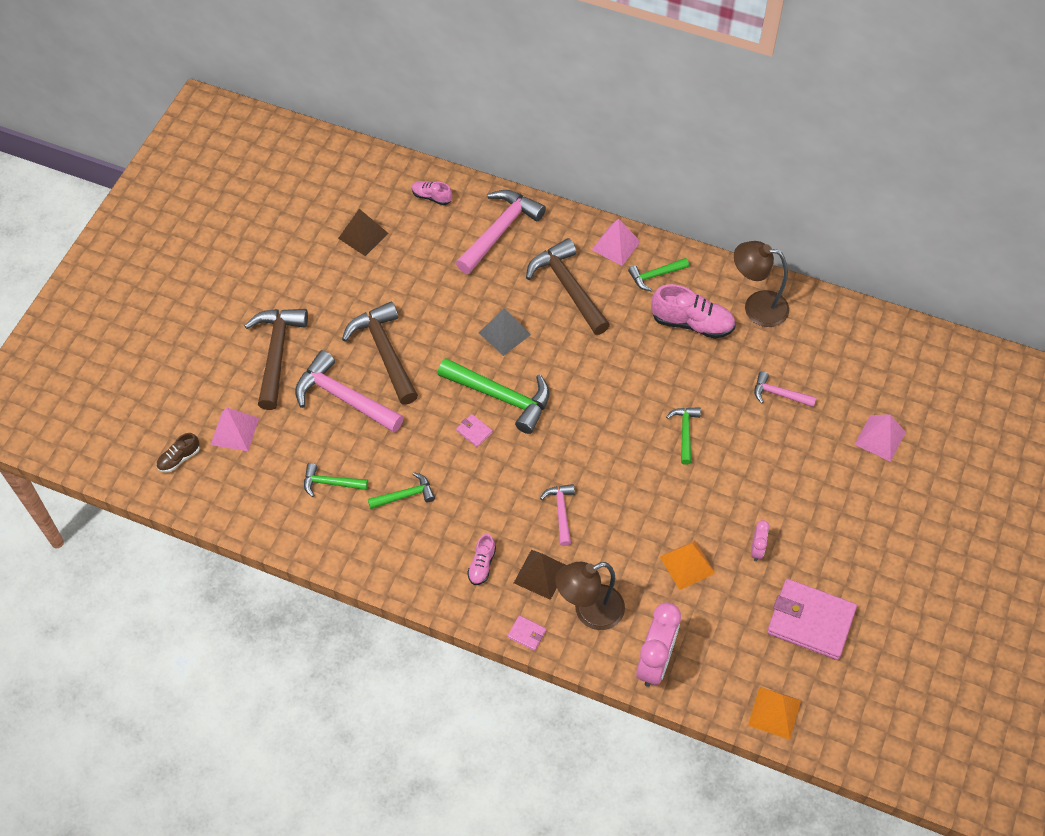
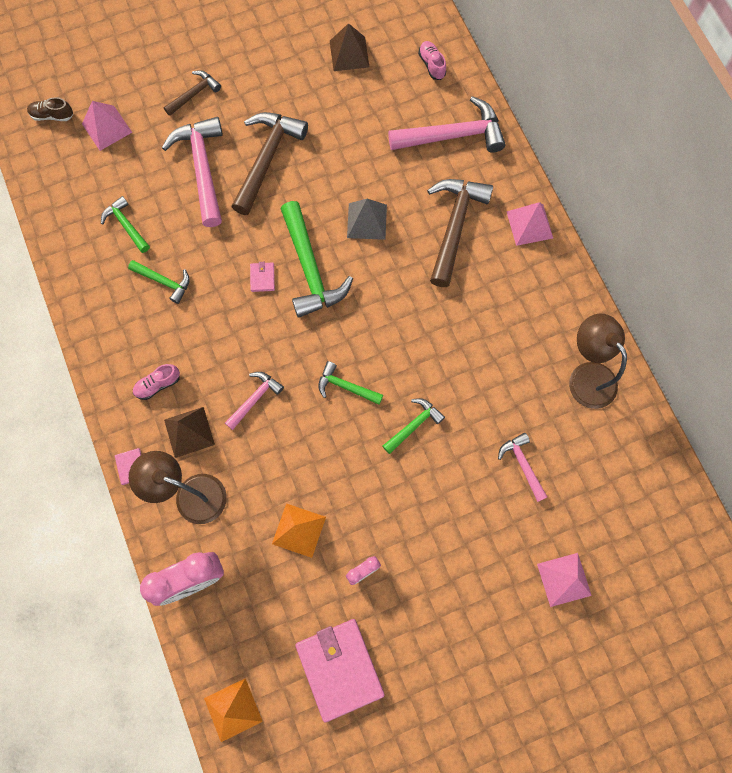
camera: 45 degrees right, 15 degrees up
(276, 353) = (194, 94): brown hammer -> brown hammer, size x0.54
(655, 275) = (533, 277): green hammer -> green hammer (346, 386)
(692, 323) = (518, 342): pink shoe -> none

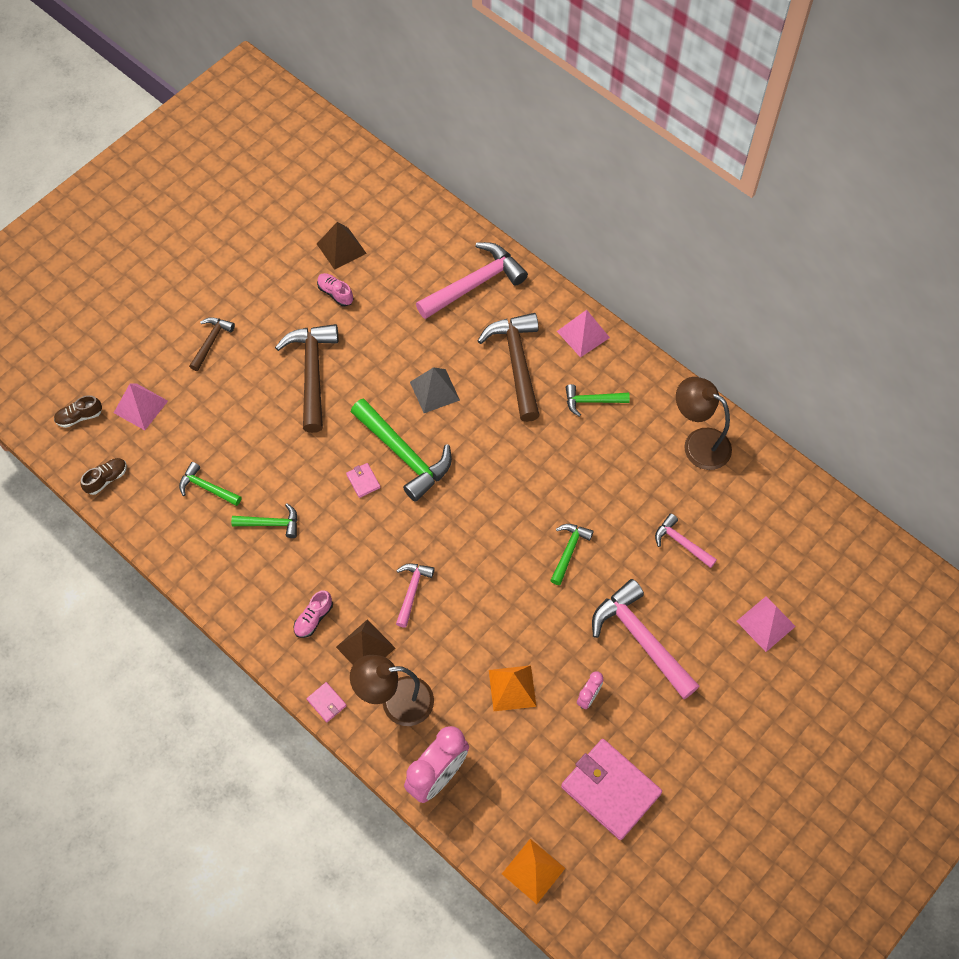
camera: 25 degrees left, 10 degrees down
(47, 181) = (106, 479): none -> brown shoe
(202, 168) = (254, 406): pink hammer -> pink hammer (641, 639)
(346, 386) = (490, 544): green hammer -> green hammer (592, 401)
(432, 65) = (423, 229): pink shoe -> pink shoe (335, 293)

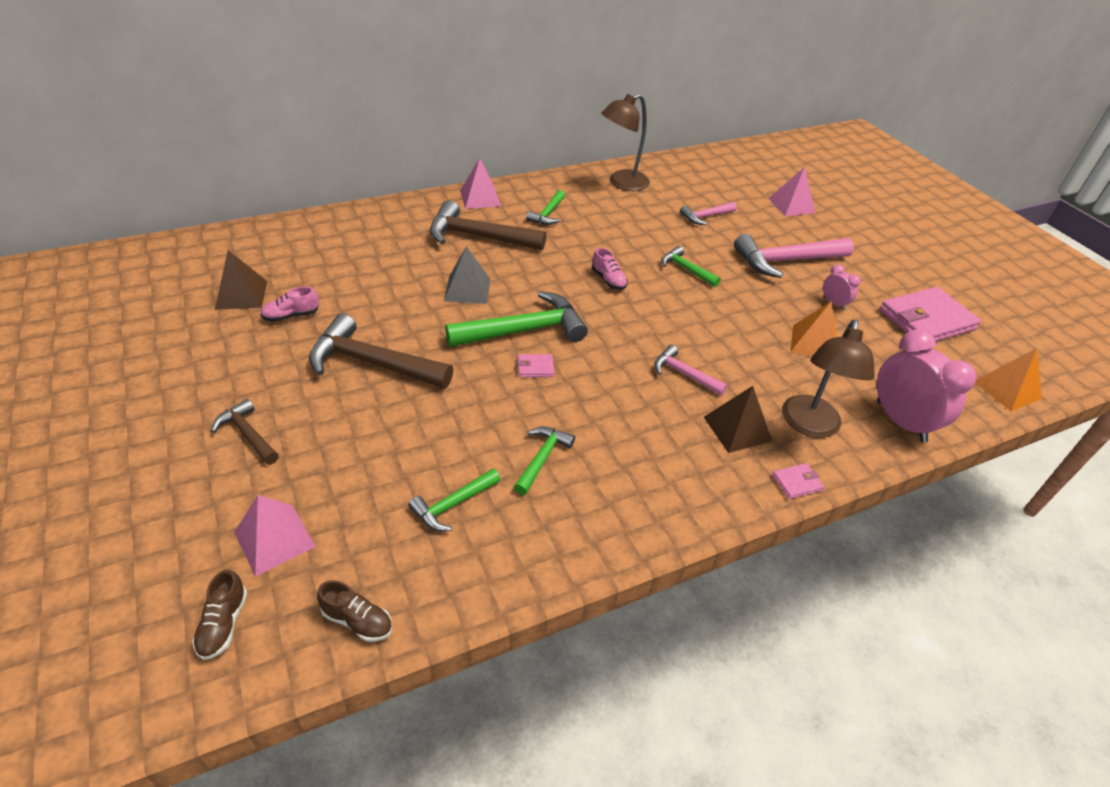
camera: 70 degrees left, 20 degrees down
(106, 479) = (357, 620): brown shoe -> brown shoe turned 135 degrees clockwise
(313, 618) = (685, 460): pink shoe -> pink shoe (608, 280)
(475, 284) = (374, 232): pink hammer -> none

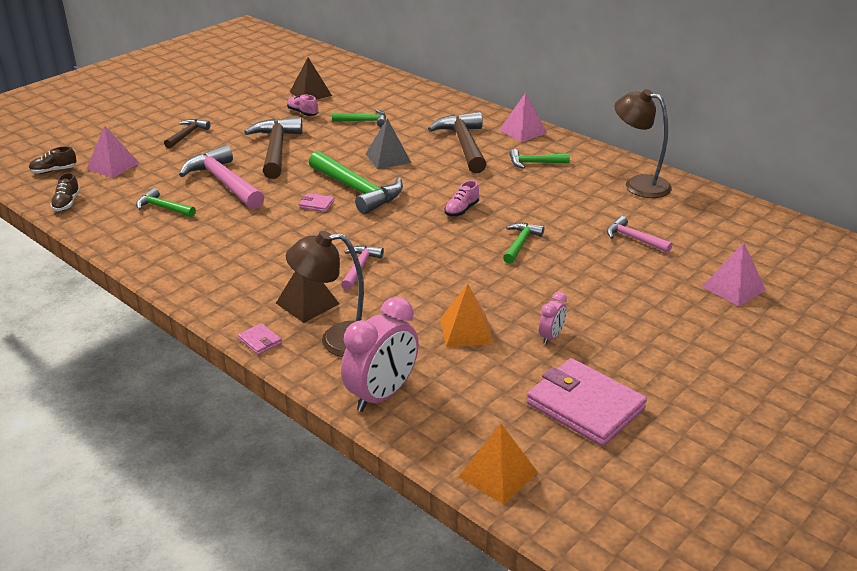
camera: 70 degrees right, 10 degrees down
(535, 367) = (316, 204): pink wallet -> pink wallet turned 45 degrees counterclockwise
(542, 458) = (222, 228): green hammer -> green hammer (363, 121)
(786, 261) = (603, 298): pink hammer -> pink hammer (224, 182)

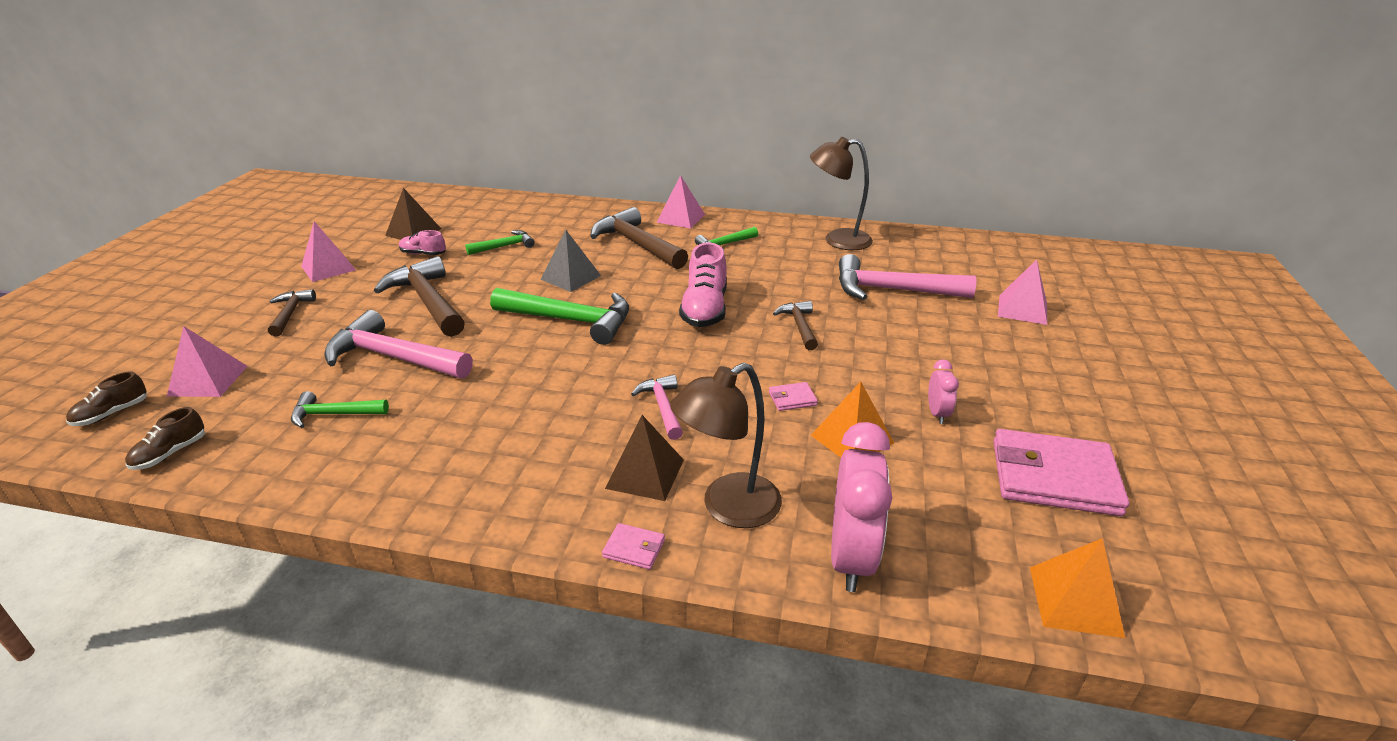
camera: 30 degrees left, 0 degrees up
(67, 203) = (170, 453): brown shoe -> brown shoe turned 60 degrees clockwise
(234, 107) = (328, 268): none -> pink pyramid
(316, 204) = (538, 350): pink wallet -> pink wallet (792, 399)
(461, 210) = (705, 309): pink shoe -> pink shoe, size x1.85
(520, 243) = (799, 326): green hammer -> brown hammer
(634, 239) = (892, 290): pink hammer -> pink hammer, size x1.86

